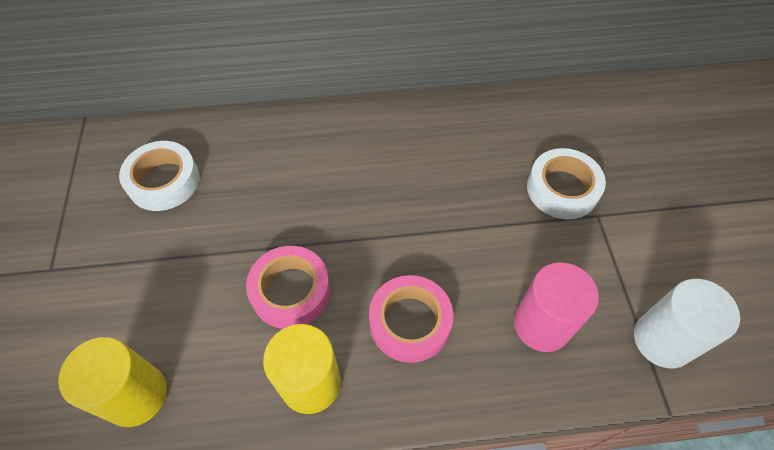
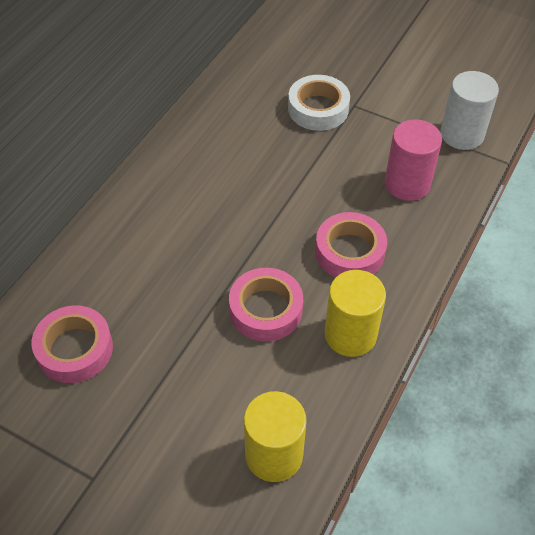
camera: 55 degrees left, 5 degrees down
(164, 181) = (74, 349): white tape -> pink tape

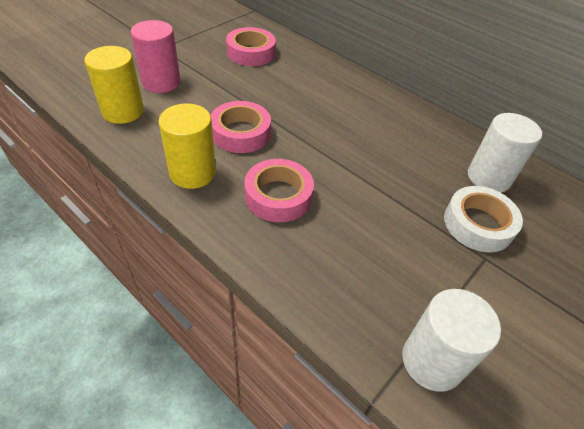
camera: 100 degrees right, 5 degrees down
(253, 100) = (488, 177): none -> white cylinder
(407, 184) = (354, 269): pink cylinder -> pink cylinder (161, 82)

